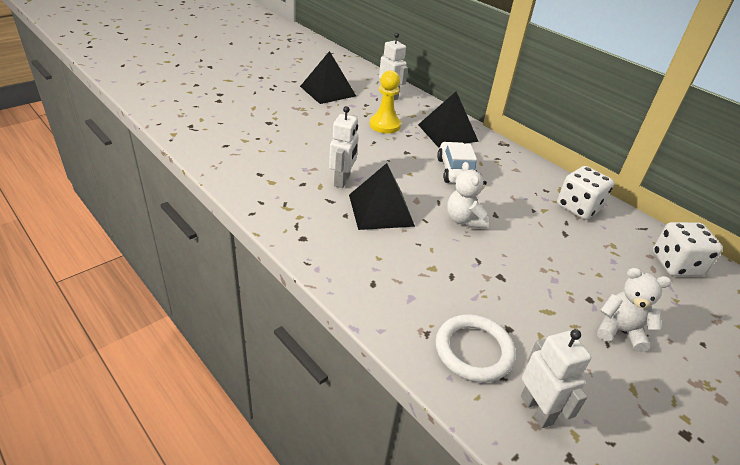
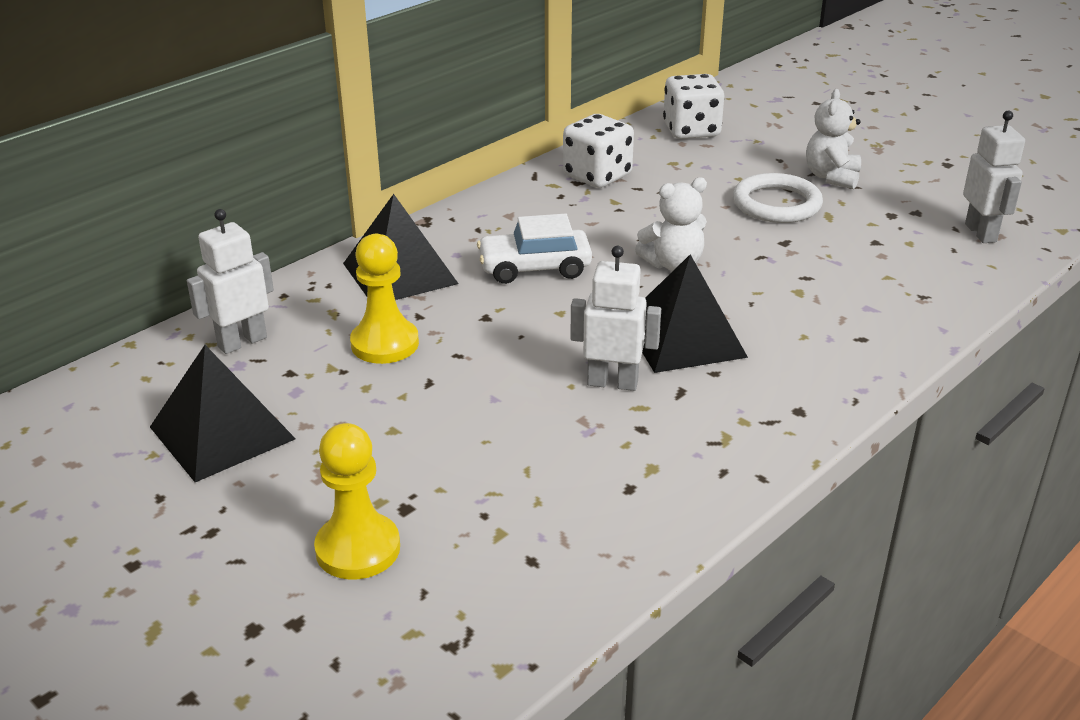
camera: 90 degrees left, 5 degrees down
(249, 112) = (358, 549): none -> yellow pawn
(474, 351) = (928, 265): white ring -> white ring (776, 204)
(537, 410) = (981, 233): white robot -> white robot turned 105 degrees clockwise

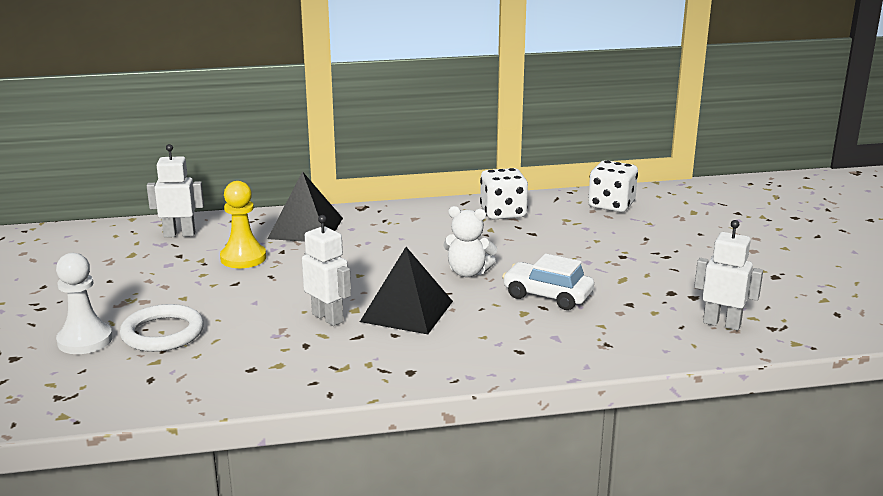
camera: 35 degrees right, 10 degrees down
(222, 433) = (108, 270): black pyramid -> none
(358, 549) = (85, 340): yellow pawn -> white pawn
(534, 268) = (382, 248): white car -> white car (547, 296)
(776, 204) = (596, 262): white ring -> white ring (162, 333)
(831, 177) = (666, 258): white teddy bear -> none
(981, 233) = (722, 324): white robot -> white robot turned 90 degrees counterclockwise

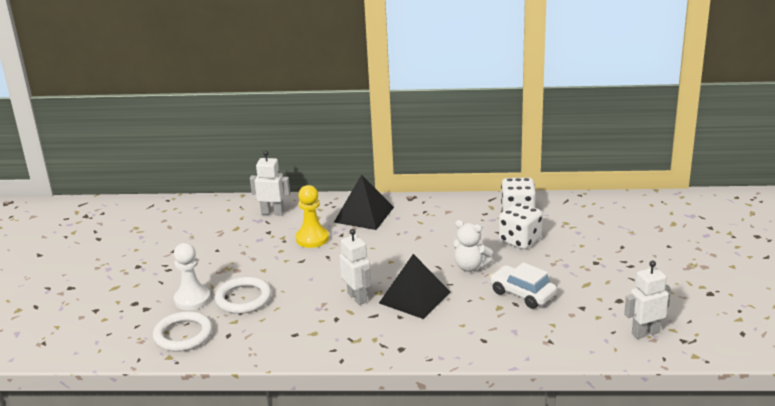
camera: 15 degrees right, 5 degrees up
(80, 385) = (183, 335): none -> white ring
(611, 205) = (608, 211): white dice -> white dice (520, 240)
(722, 324) = (645, 333): white robot -> white robot turned 60 degrees counterclockwise

